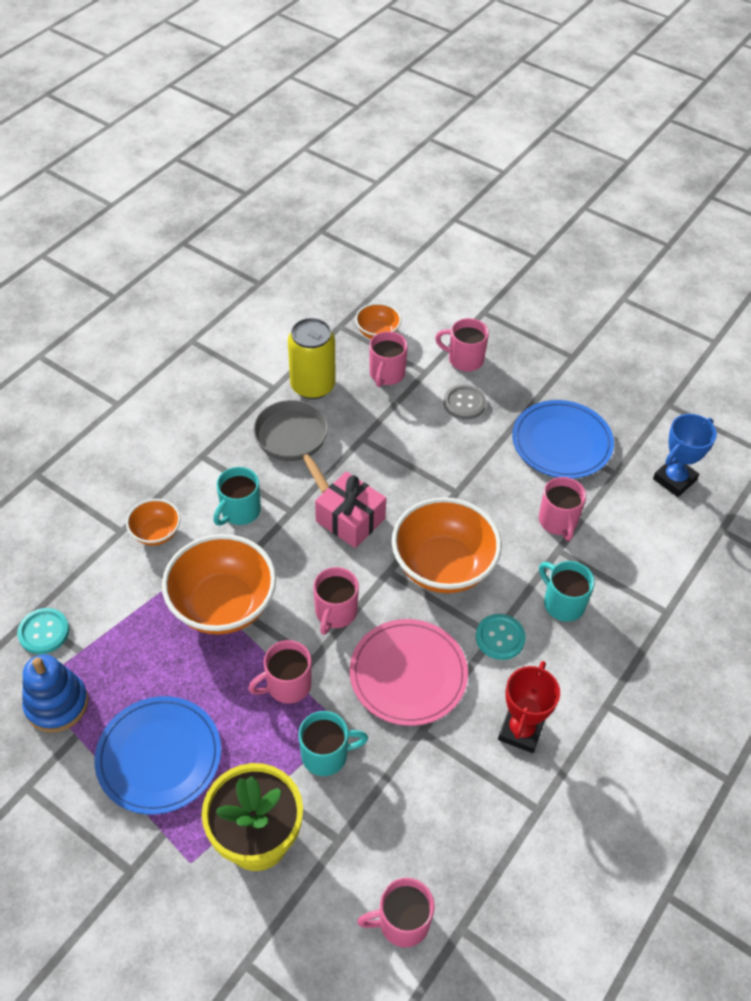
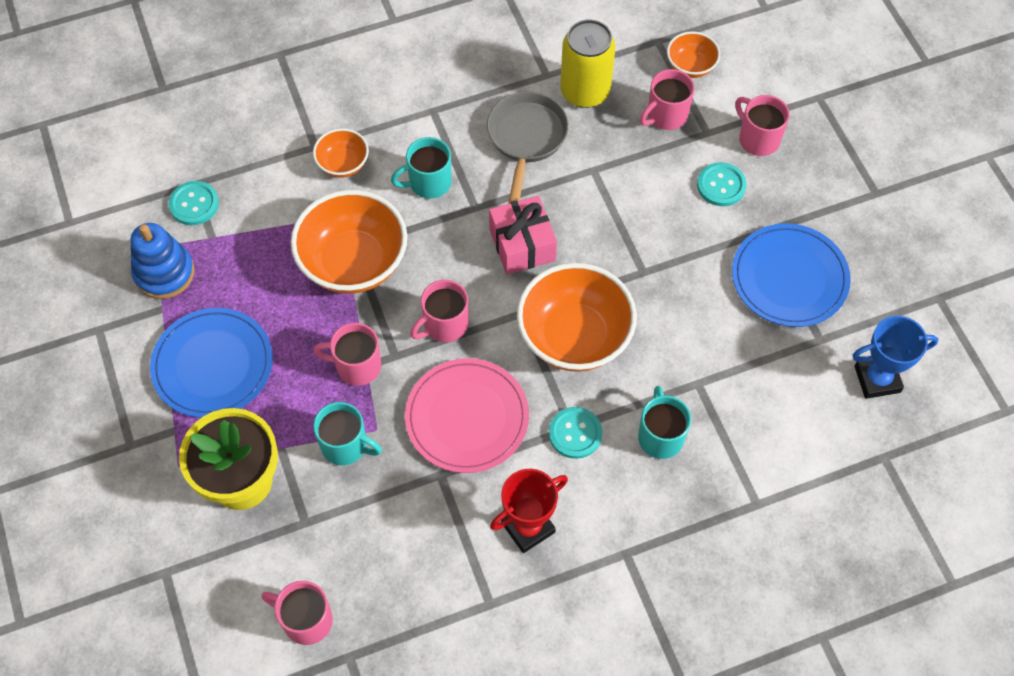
camera: 35 degrees right, 10 degrees up
(464, 403) = (721, 185): grey button -> turquoise button
(558, 521) = (720, 355): pink mug -> none

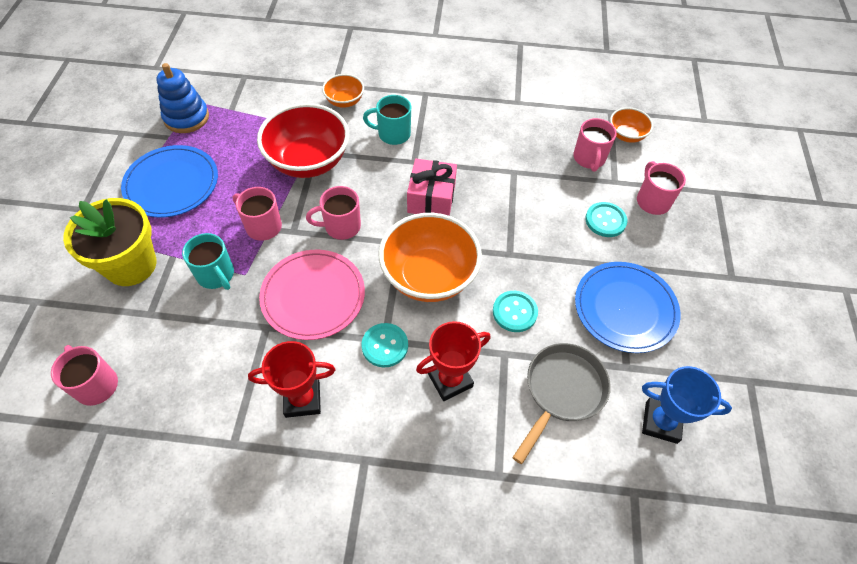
camera: 25 degrees right, 5 degrees down
(194, 204) = (235, 87): turquoise button -> turquoise button (514, 312)
(353, 263) = (308, 161): orange bowl -> red bowl
(526, 139) = (478, 134): grey pan -> grey pan (562, 392)
(585, 91) = (538, 121): yellow can -> none
(660, 436) = (450, 380): turquoise mug -> red trophy
(666, 115) = (589, 159): pink mug -> pink mug turned 75 degrees counterclockwise

